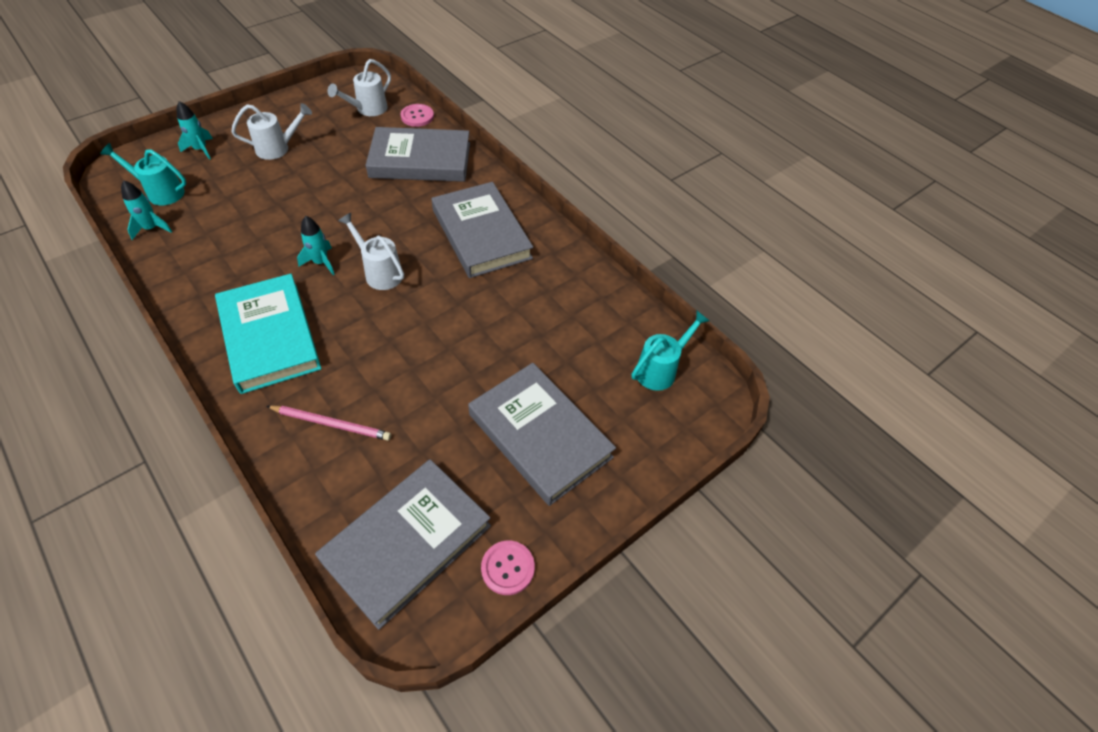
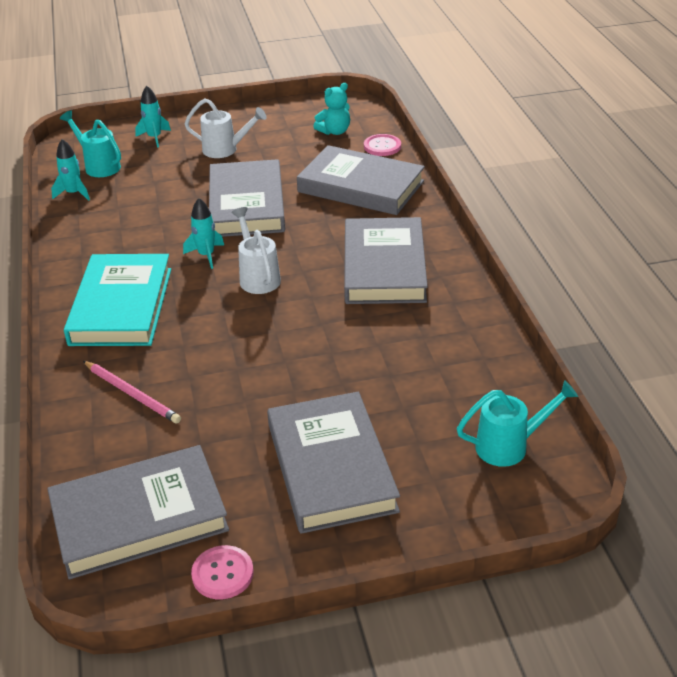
camera: 30 degrees right, 15 degrees down
(329, 201) = (246, 204): none -> grey book
(368, 109) = (334, 131): white watering can -> turquoise teddy bear

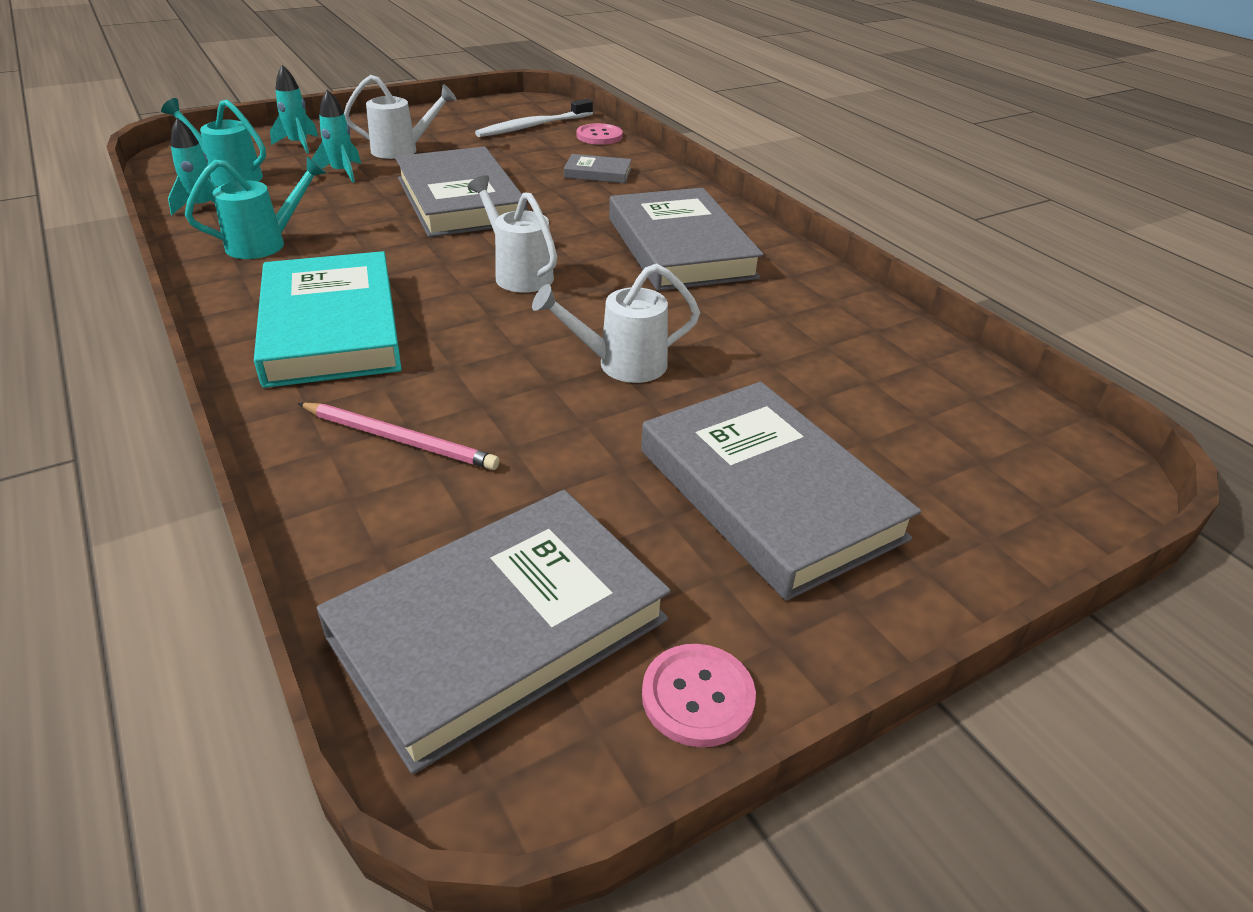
camera: 20 degrees left, 0 degrees up
(206, 255) = (432, 257): turquoise rocket -> turquoise rocket (342, 173)
(290, 361) = (621, 365): none -> white watering can
(334, 131) = (533, 126): turquoise teddy bear -> white toothbrush
(361, 186) = (598, 173): grey book -> grey book, size x0.45
(509, 446) = (988, 426): turquoise watering can -> turquoise watering can (265, 244)

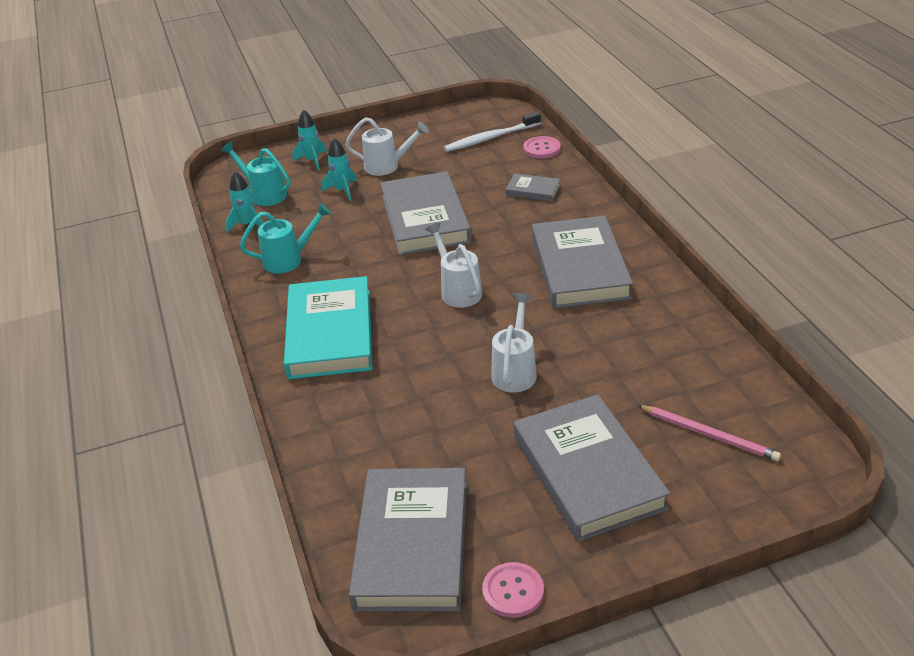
camera: 15 degrees right, 0 degrees up
(400, 439) = (368, 421): pink pencil -> pink pencil (709, 435)
(499, 628) = (412, 544): grey book -> grey book turned 60 degrees counterclockwise
(621, 365) = (515, 371): white watering can -> white watering can turned 105 degrees clockwise

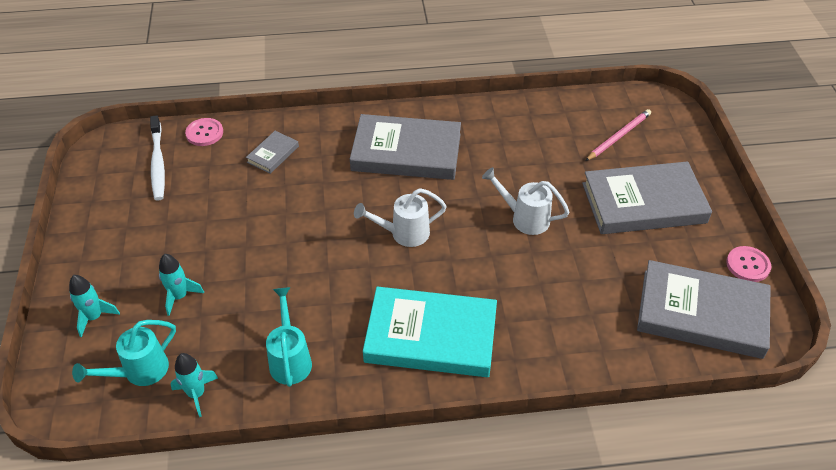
camera: 80 degrees left, 10 degrees up
(387, 166) = (155, 252): white watering can -> none
(425, 219) = (276, 237): grey book -> none

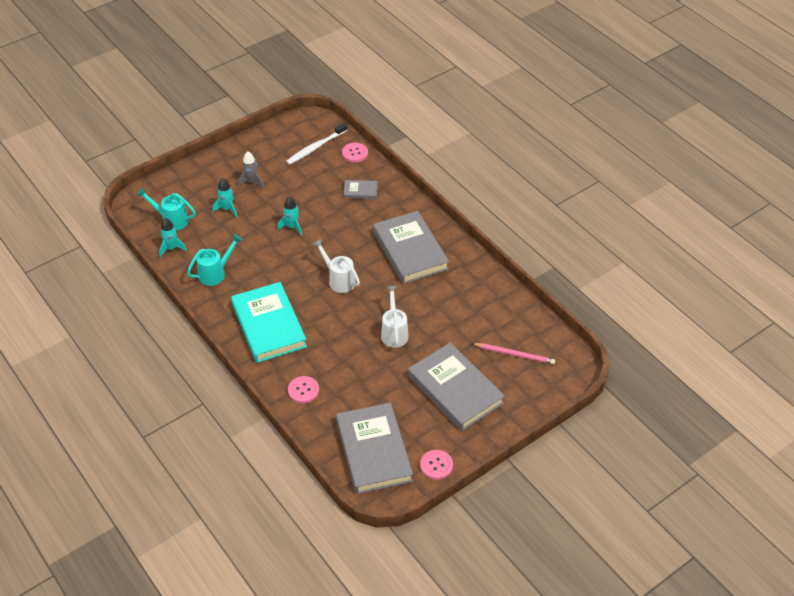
camera: 60 degrees right, 0 degrees up
(94, 317) = (193, 185): turquoise rocket -> turquoise rocket (292, 227)
(154, 250) = (251, 182): none -> grey rocket
(566, 344) = (303, 390): none -> pink button

